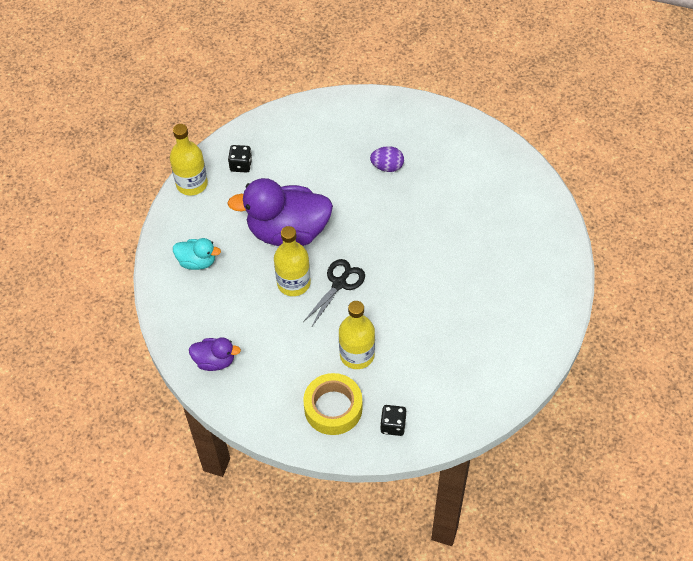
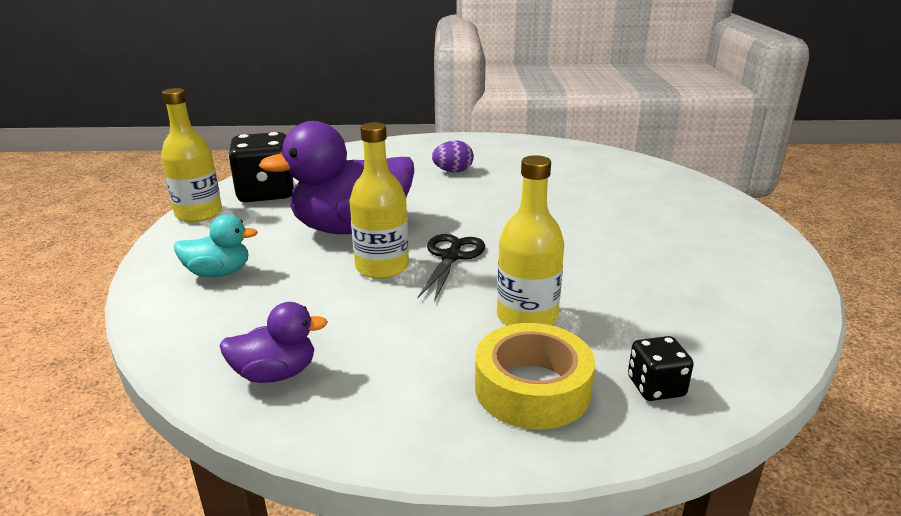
camera: 20 degrees left, 30 degrees down
(241, 165) = (266, 193): black dice -> black dice, size x1.98

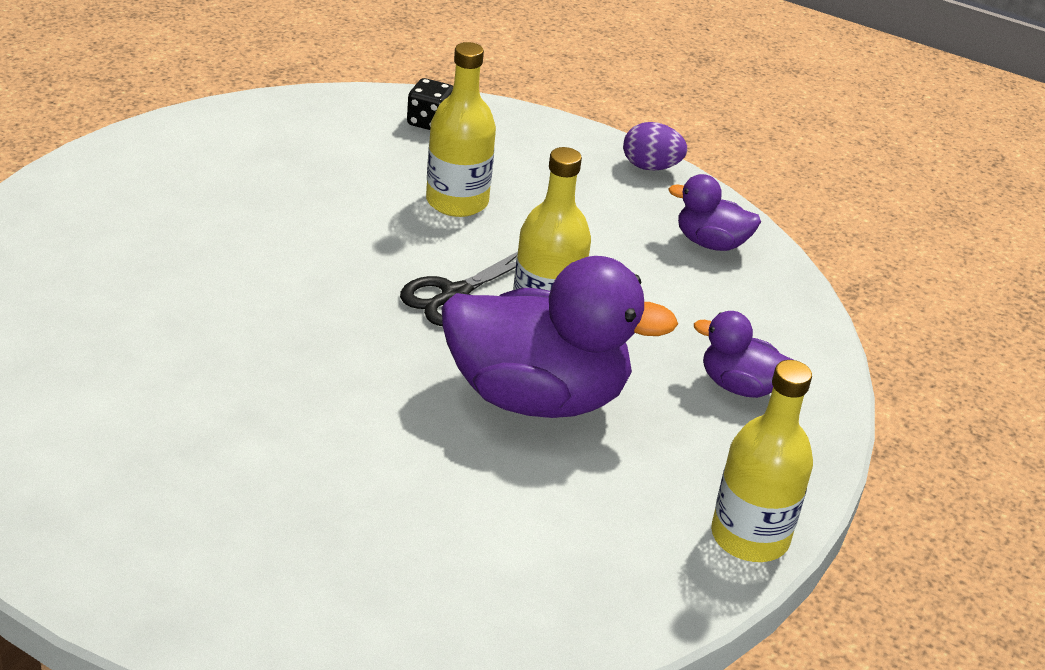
camera: 155 degrees left, 10 degrees up
(219, 273) = (739, 386): turquoise duck -> purple duck
(266, 193) = (623, 553): black dice -> none
(453, 171) = (263, 471): purple egg -> purple egg (650, 167)
(532, 388) = (518, 155): yellow tape -> none

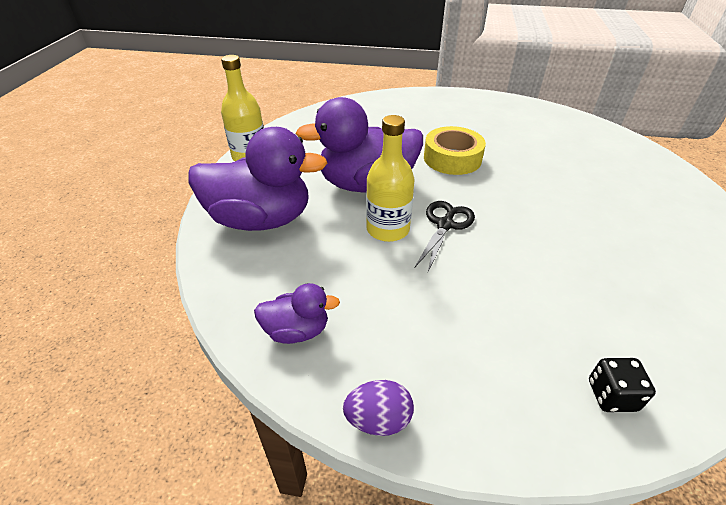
camera: 165 degrees right, 5 degrees up
(335, 402) = (452, 158): none -> yellow tape
(457, 201) = (504, 300): yellow bottle -> none
(739, 386) = (261, 219): purple duck -> purple duck, size x2.05

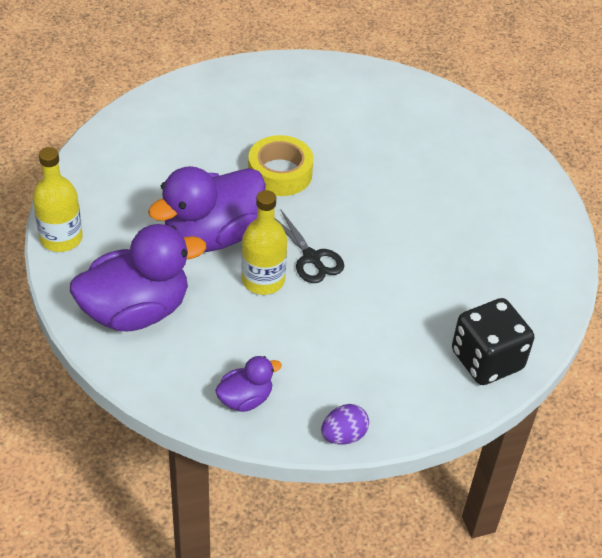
camera: 30 degrees left, 5 degrees up
(445, 225) = (311, 258): black scissors -> black scissors turned 150 degrees clockwise
(612, 395) = (487, 360): black dice -> black dice, size x1.98

